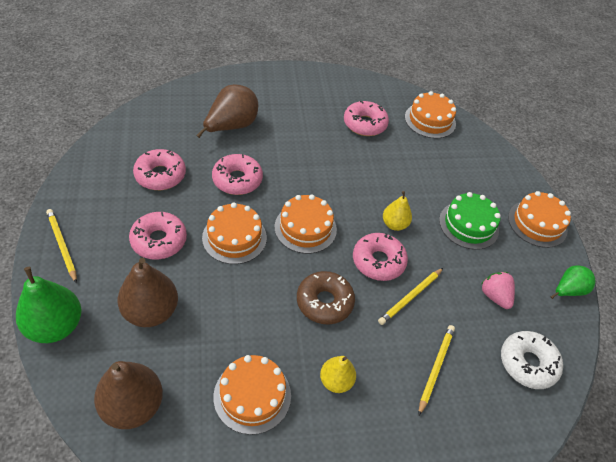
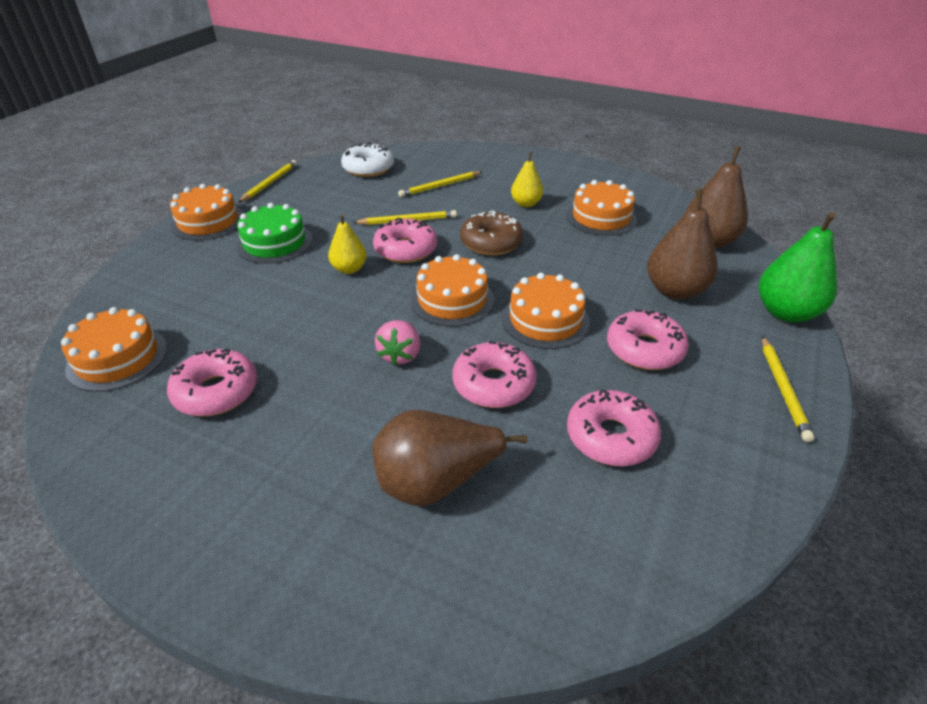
camera: 140 degrees left, 10 degrees down
(494, 296) = (334, 199): pink strawberry -> pink strawberry (400, 355)
(568, 290) = (269, 183): green pear -> yellow pencil

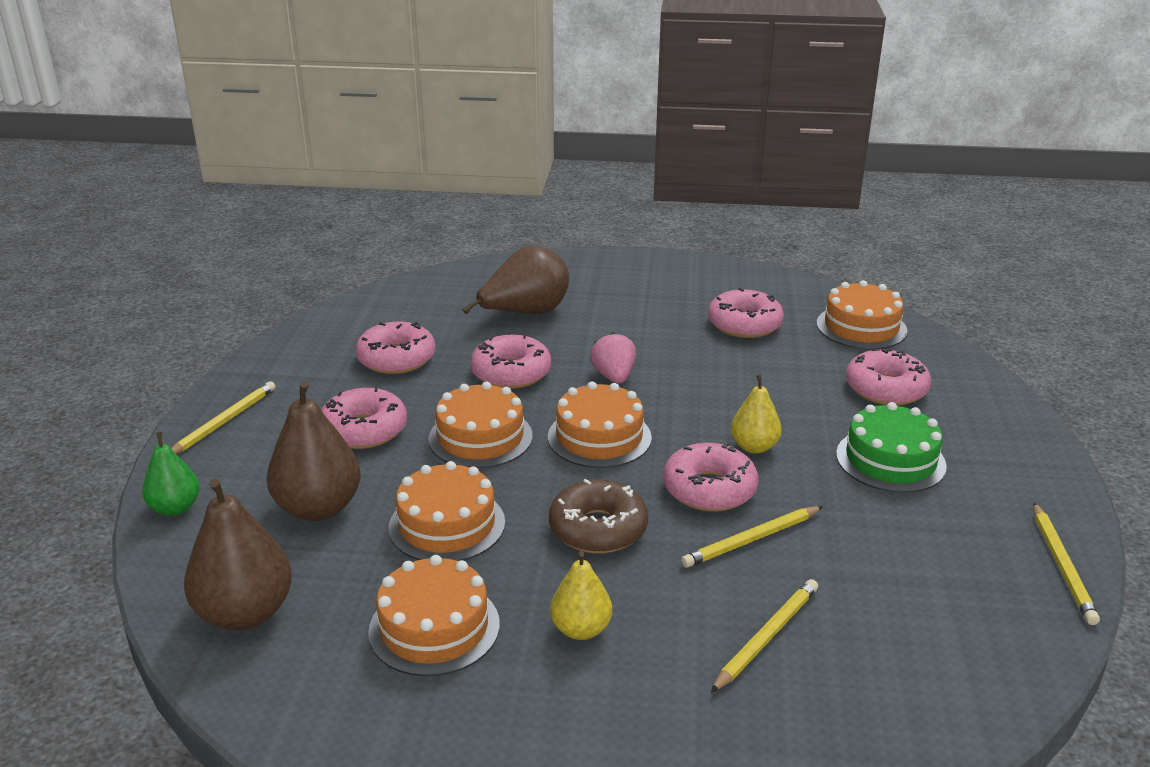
camera: 160 degrees right, 10 degrees down
(199, 290) = (886, 389): none -> pink donut
(208, 222) = (1025, 470): orange cake -> orange cake (447, 524)
(368, 168) = (949, 655): white donut -> none
(783, 389) = (223, 422): yellow pencil -> yellow pencil turned 45 degrees clockwise
(785, 312) = (175, 508): green pear -> green pear, size x0.60

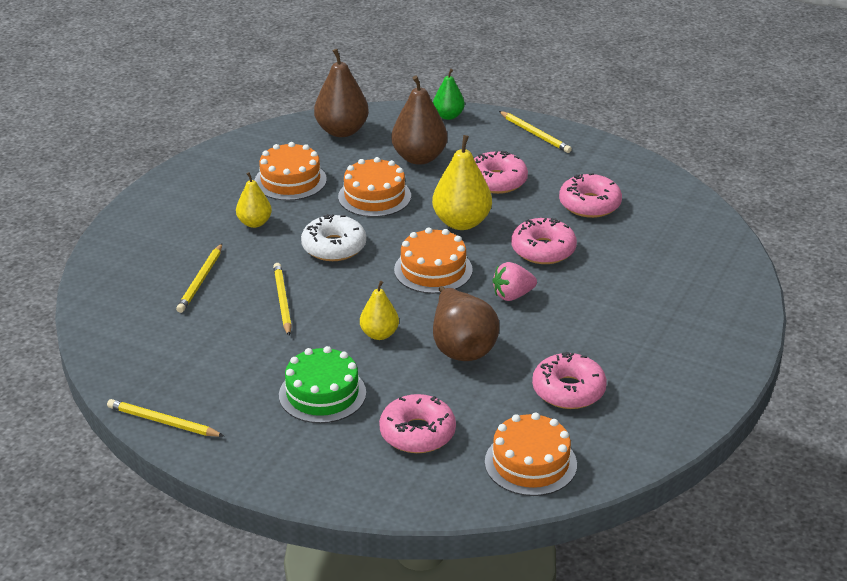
camera: 110 degrees right, 5 degrees up
(480, 437) = (461, 222): orange cake -> yellow pear
(525, 313) = (641, 274): brown pear -> brown pear (461, 347)
(598, 529) = (334, 247): brown donut -> white donut
(614, 377) = (512, 295): pink strawberry -> pink strawberry turned 150 degrees clockwise
(709, 489) = (344, 300): pink donut -> none
(766, 637) = (201, 280): yellow pencil -> yellow pencil turned 45 degrees clockwise

